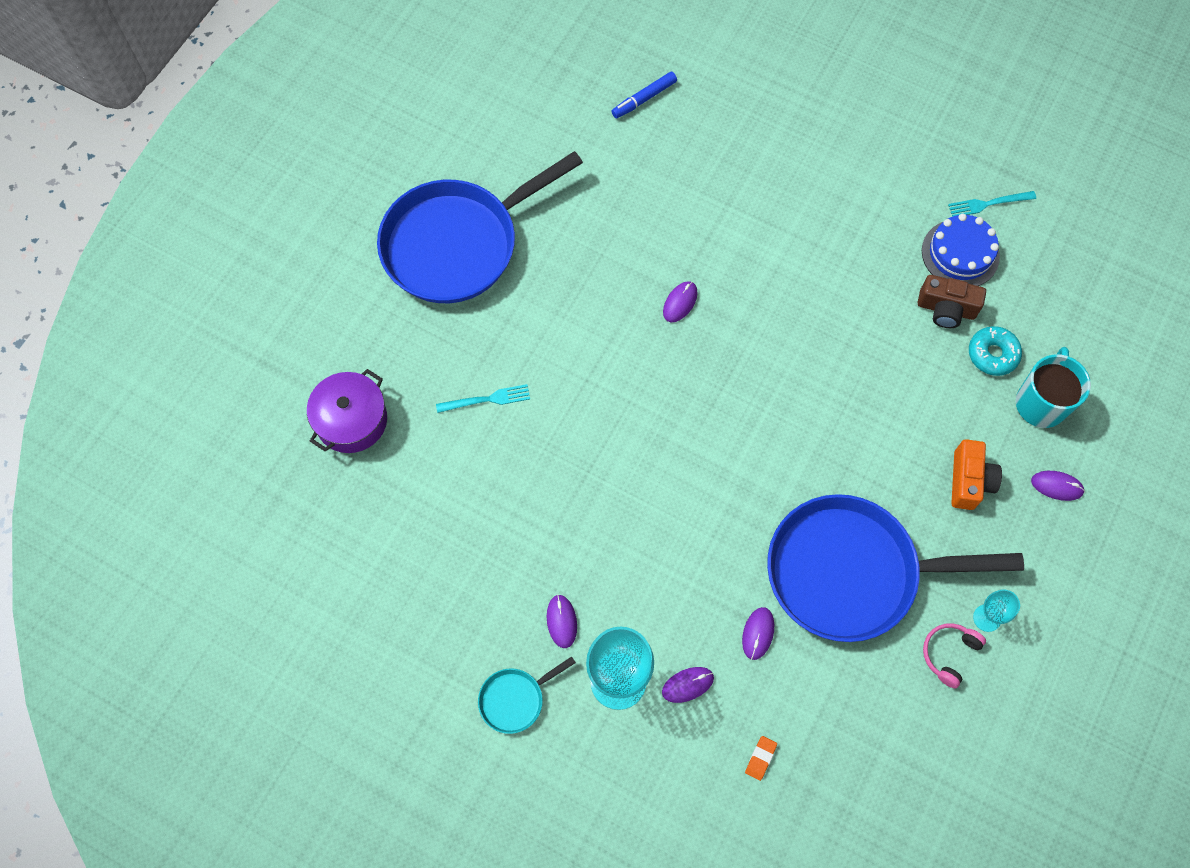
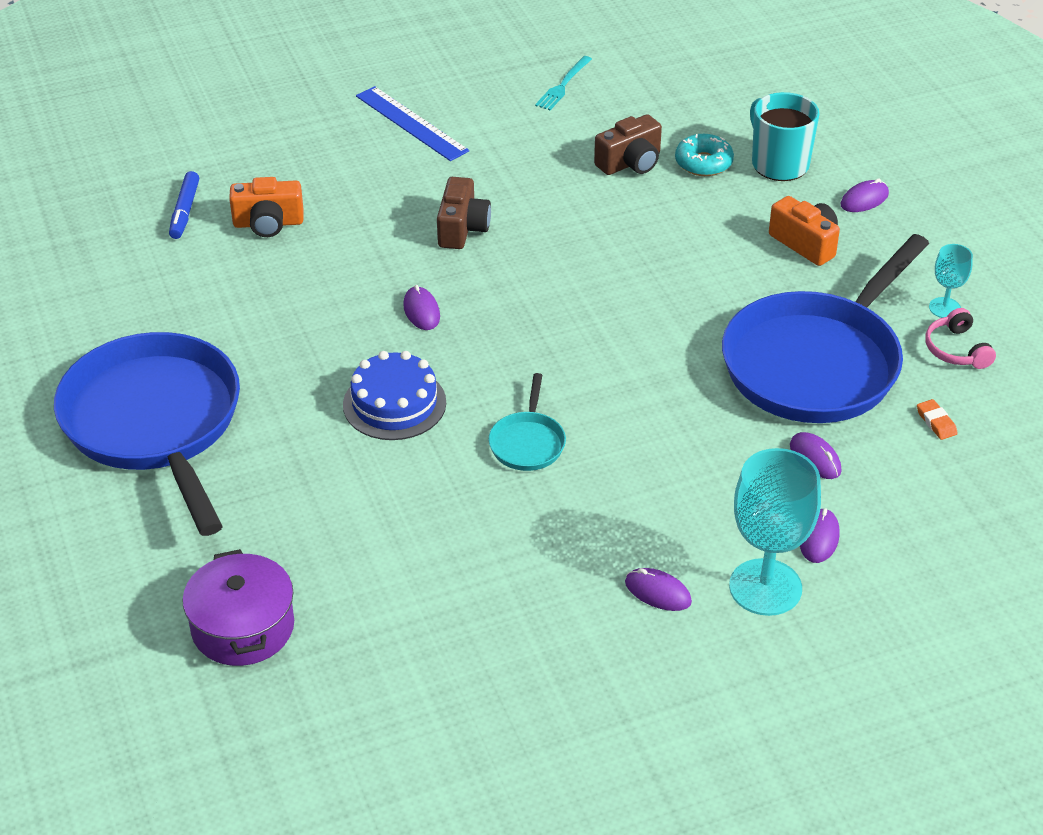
camera: 50 degrees left, 25 degrees down
(458, 244) = (155, 424): blue pan -> blue pan turned 150 degrees clockwise
(487, 399) = (353, 504): turquoise fork -> none
(515, 699) = (706, 680): turquoise pan -> turquoise pan (528, 442)
(677, 152) = (268, 223): none -> orange camera
(760, 758) = (943, 531): orange eraser -> orange eraser (936, 422)
(778, 263) = (462, 228): none -> brown camera
(853, 148) = (411, 123): none -> blue ruler
(960, 253) = (589, 125): blue cake -> blue cake (394, 403)

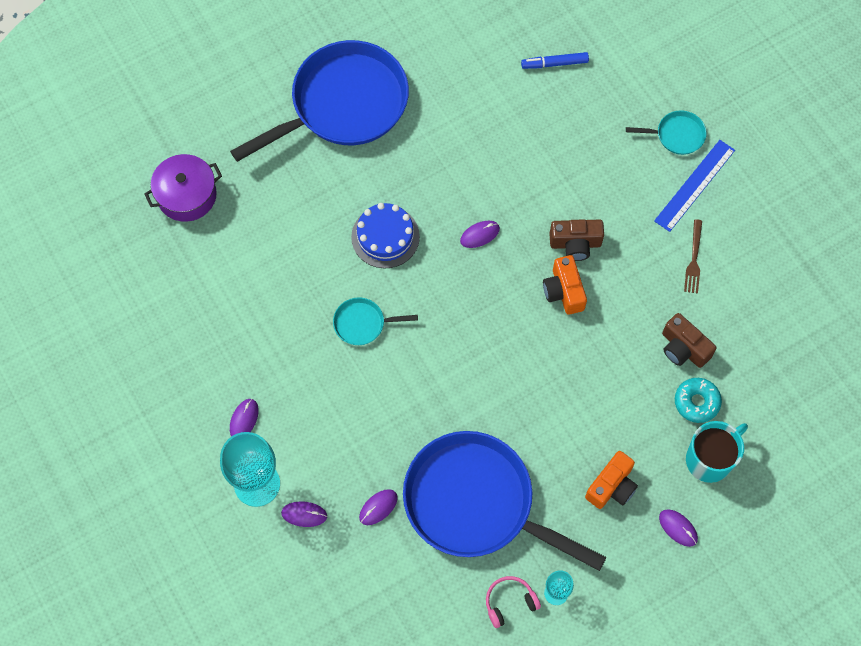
camera: 80 degrees right, 25 degrees up
(268, 223) = (553, 118): orange camera -> orange camera (564, 291)
(336, 127) = (676, 135): none -> turquoise pan
(513, 138) = (694, 259): none -> brown fork
(563, 85) = (774, 284): turquoise fork -> none
(936, 422) = (428, 588): orange eraser -> none

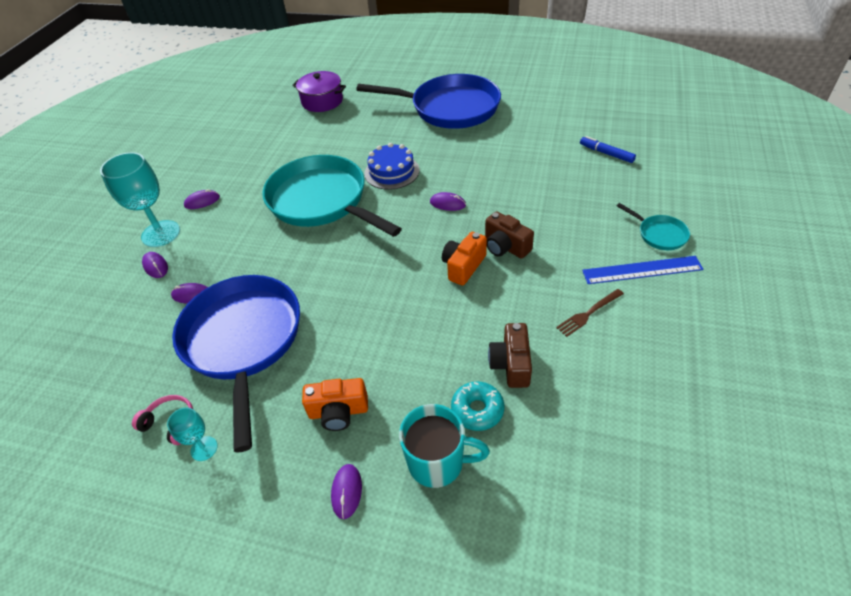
camera: 50 degrees right, 20 degrees down
(363, 323) = (322, 201): turquoise pan -> turquoise pan, size x2.41

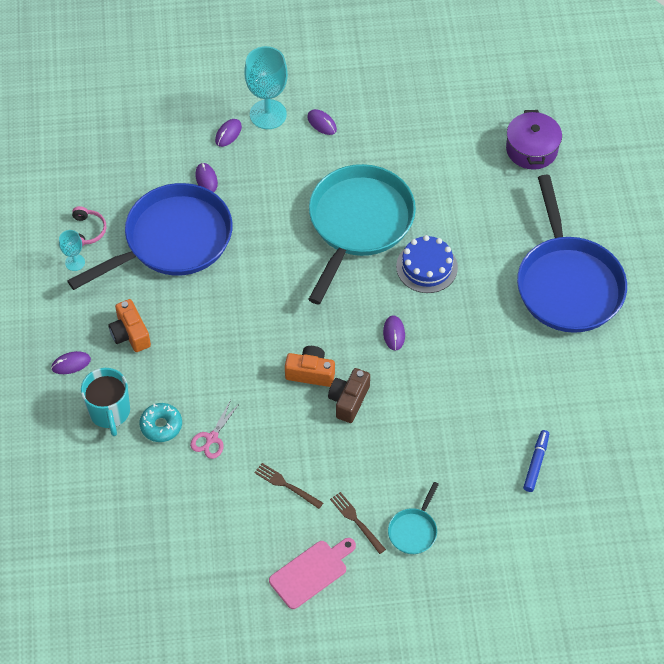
camera: 65 degrees right, 10 degrees up
(511, 364) = (212, 438): brown camera -> pink scissors
(642, 270) = (356, 521): blue ruler -> brown fork
(698, 317) = (311, 572): none -> pink cutting board

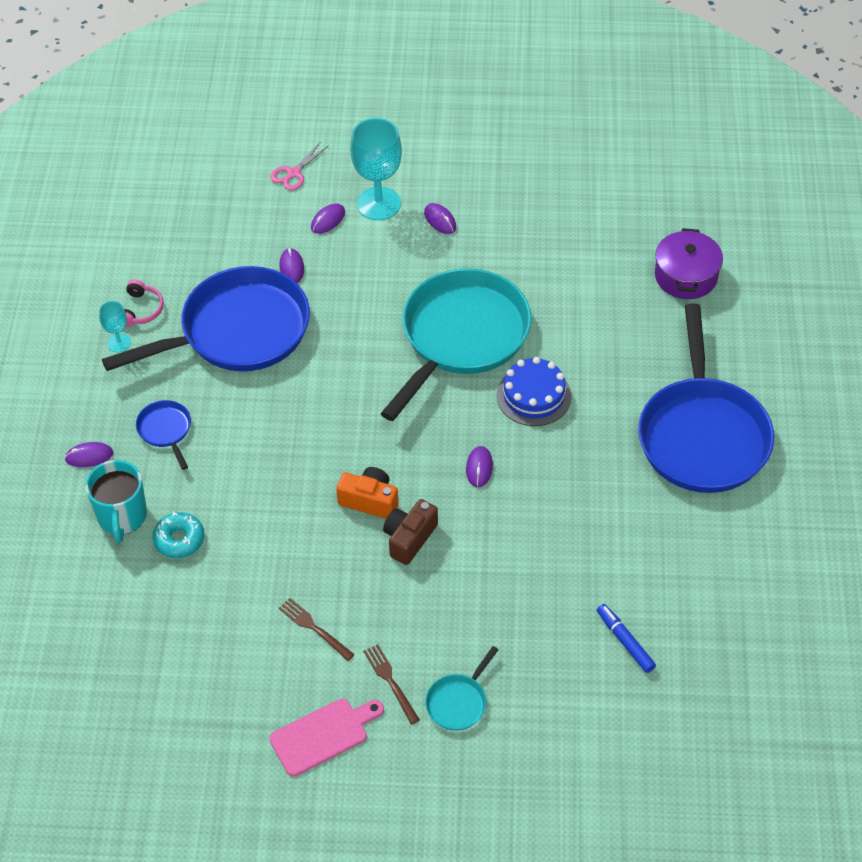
camera: 10 degrees right, 5 degrees down
(130, 334) = (166, 430): orange camera -> blue pan
(212, 438) = (236, 562): pink scissors -> pink scissors (294, 173)
(536, 463) = (625, 641): blue marker -> blue marker turned 60 degrees counterclockwise

